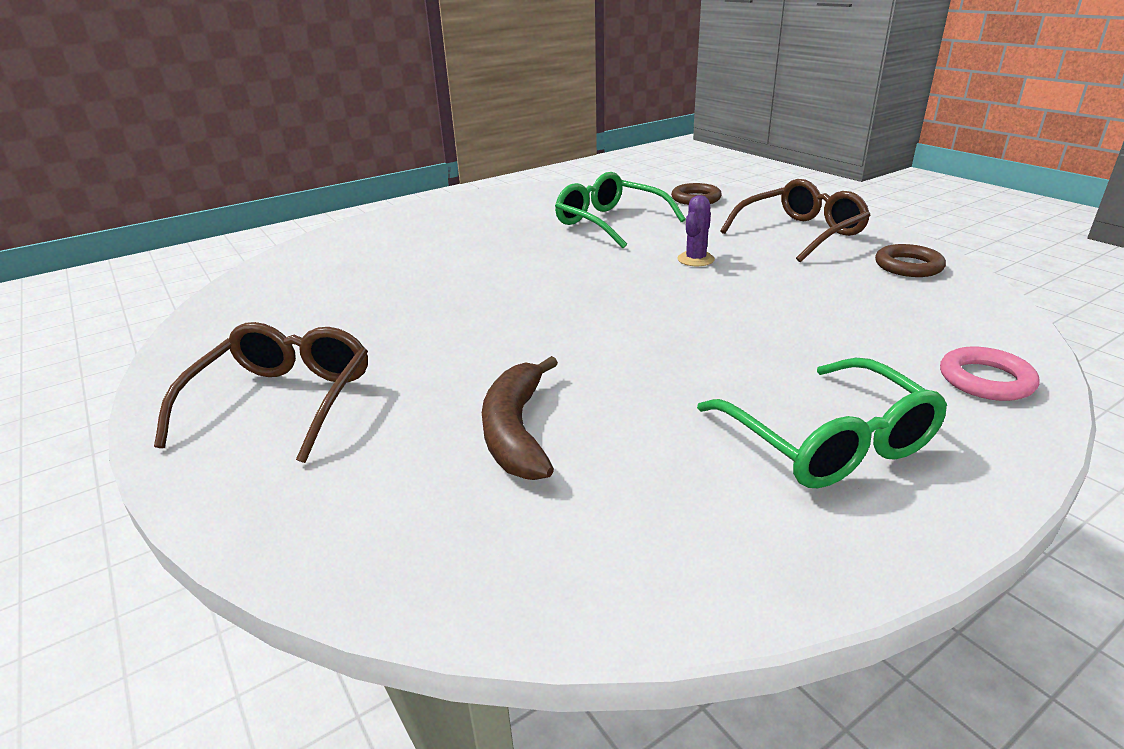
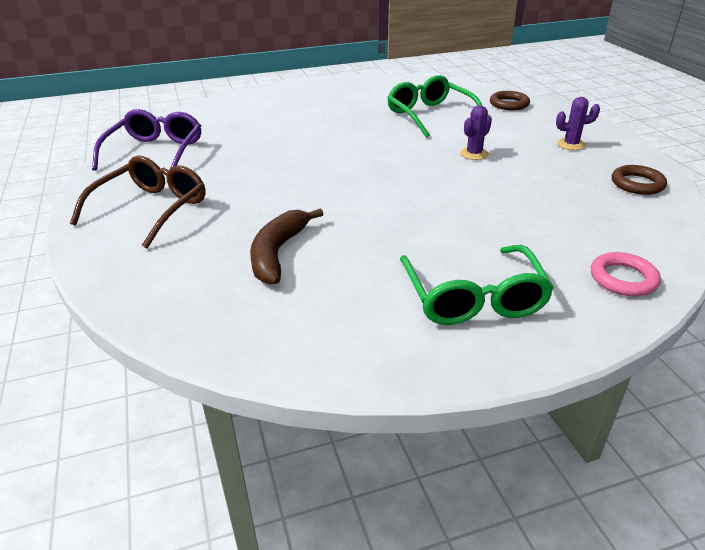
camera: 15 degrees right, 5 degrees up
(251, 319) = (155, 152): none -> purple glasses
(800, 233) = (571, 144): brown glasses -> purple cactus

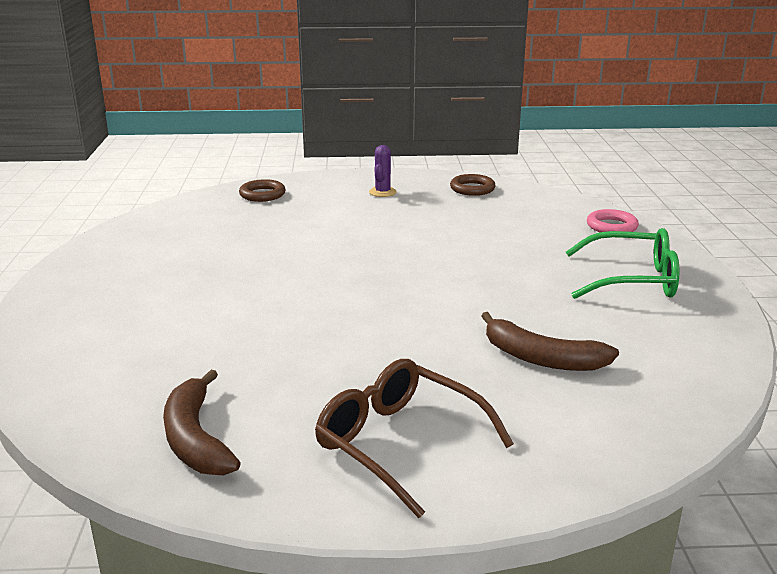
camera: 75 degrees left, 10 degrees down
(155, 152) = (196, 439): purple glasses -> brown banana
(430, 115) = (253, 234): green glasses -> none
(474, 154) = (372, 232): purple cactus -> none

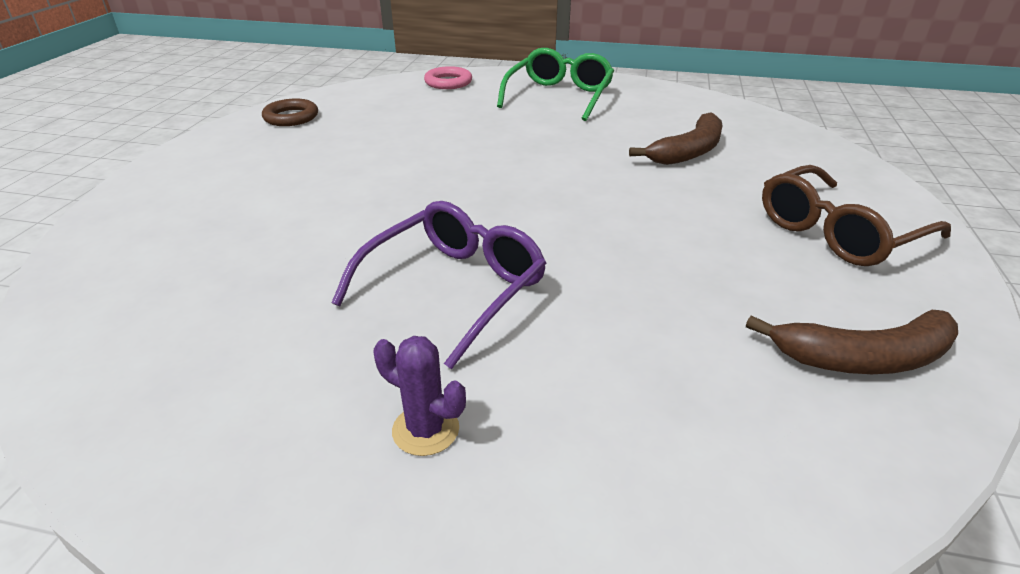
camera: 75 degrees left, 10 degrees up
(250, 282) = (454, 289): none -> purple glasses
(262, 194) = (126, 253): brown ring -> none
(382, 192) = (238, 164): purple cactus -> purple cactus (425, 430)

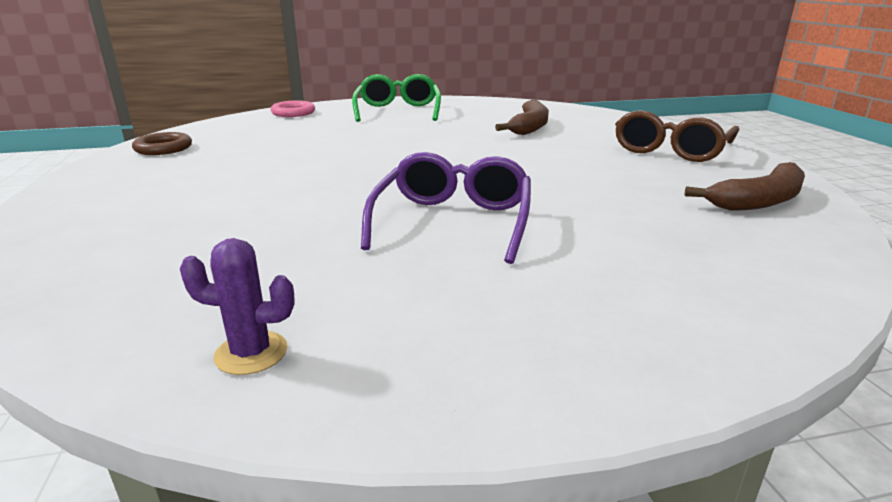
camera: 25 degrees left, 10 degrees down
(425, 430) = (536, 301): purple cactus -> purple cactus (251, 353)

